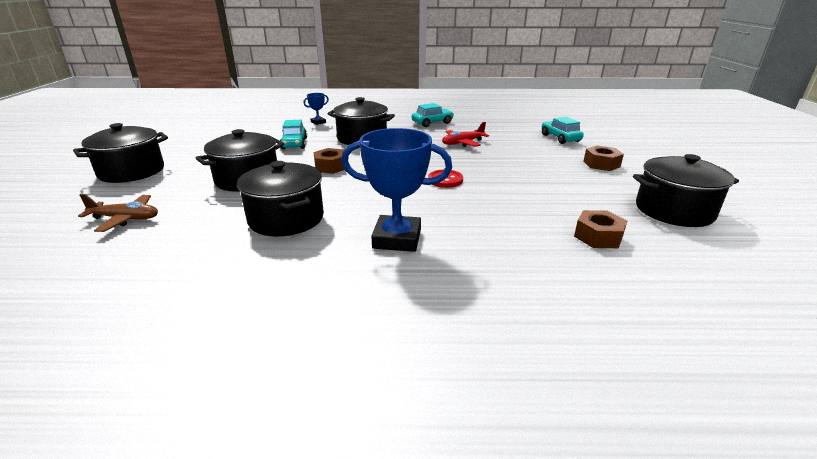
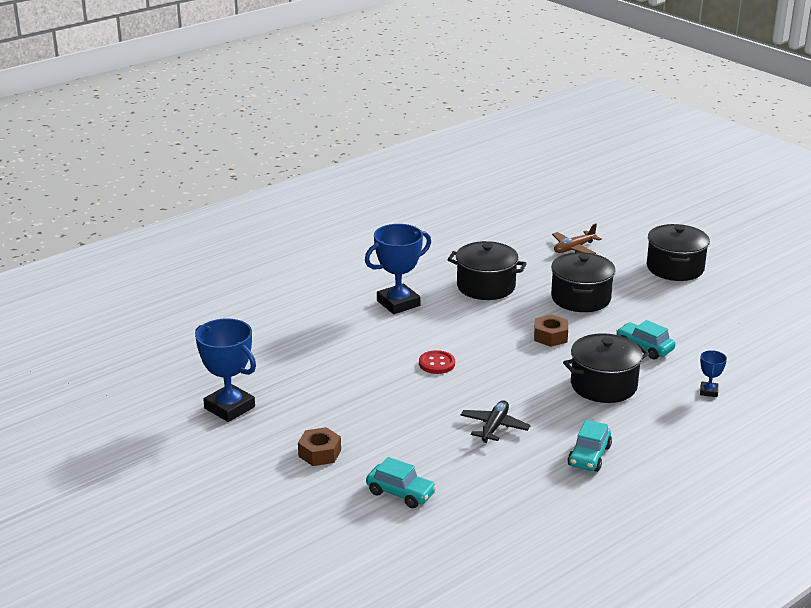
camera: 140 degrees right, 0 degrees up
(463, 143) = (494, 427): red plane -> black plane
(598, 237) = (275, 357): brown nut -> none
(674, 211) = (229, 407): black pot -> blue trophy

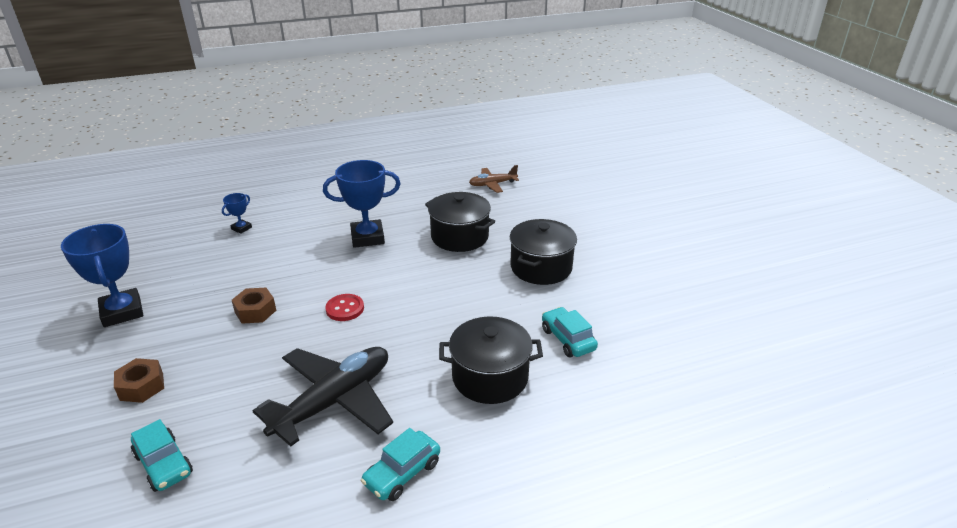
camera: 20 degrees right, 5 degrees up
(494, 427) = (334, 401): black plane -> black plane, size x1.88
(550, 336) = (479, 303): brown nut -> brown nut (255, 311)
(574, 248) = (572, 214): brown plane -> brown plane (492, 184)
(675, 268) = (660, 254): black pot -> none
(708, 391) = (604, 417): blue trophy -> blue trophy (241, 228)

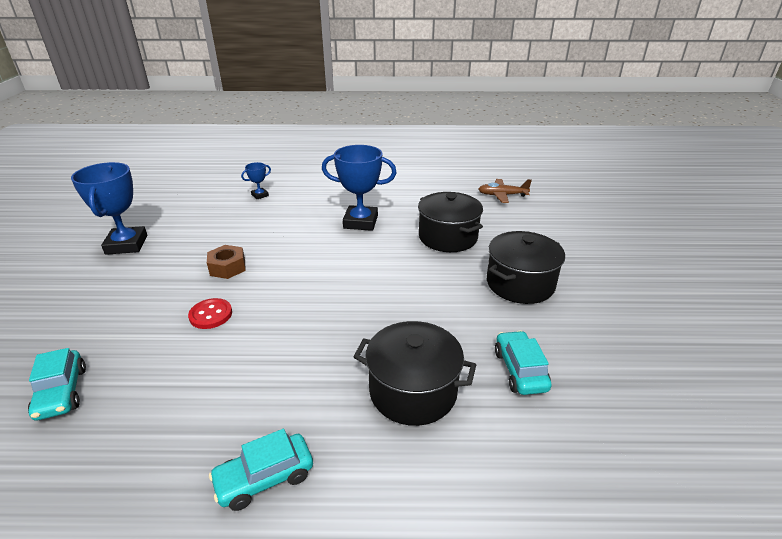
camera: 20 degrees right, 0 degrees up
(142, 386) = (96, 313): brown nut -> none
(334, 401) = (244, 373): black plane -> none
(345, 309) = (305, 283): red button -> red button (211, 315)

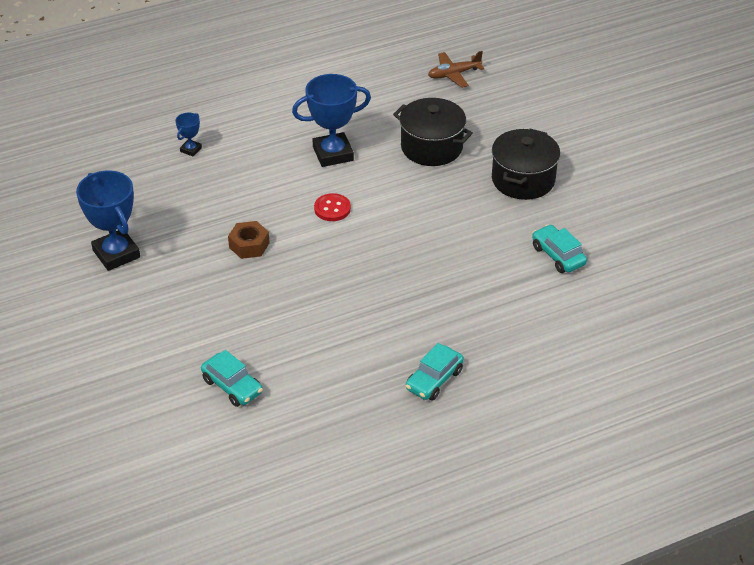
camera: 25 degrees left, 10 degrees up
(211, 315) = (282, 292): red button -> red button (332, 209)
(413, 391) = (491, 296): black pot -> none

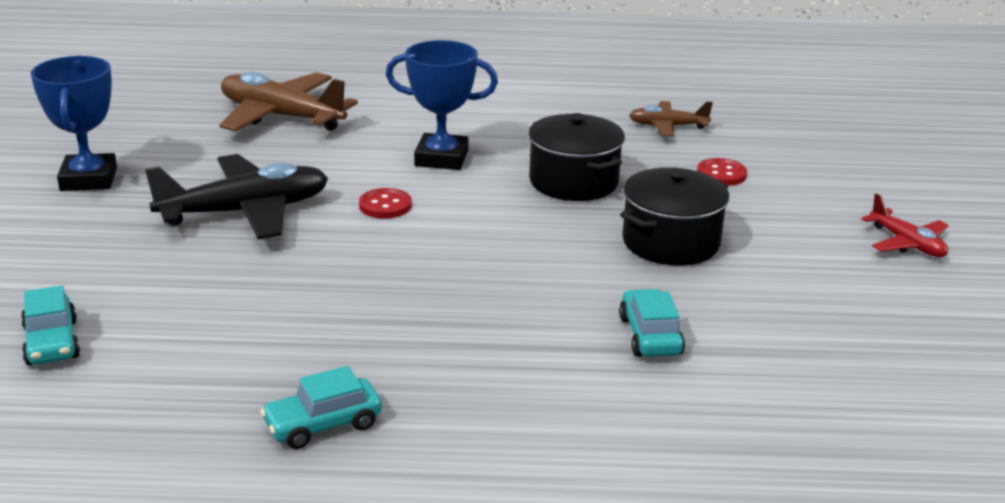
camera: 25 degrees right, 15 degrees down
(191, 149) = (281, 116): blue trophy -> brown plane
(249, 245) = (245, 212): brown nut -> black plane
(515, 109) = (721, 174): none -> red button
(651, 134) = (907, 243): none -> red plane

